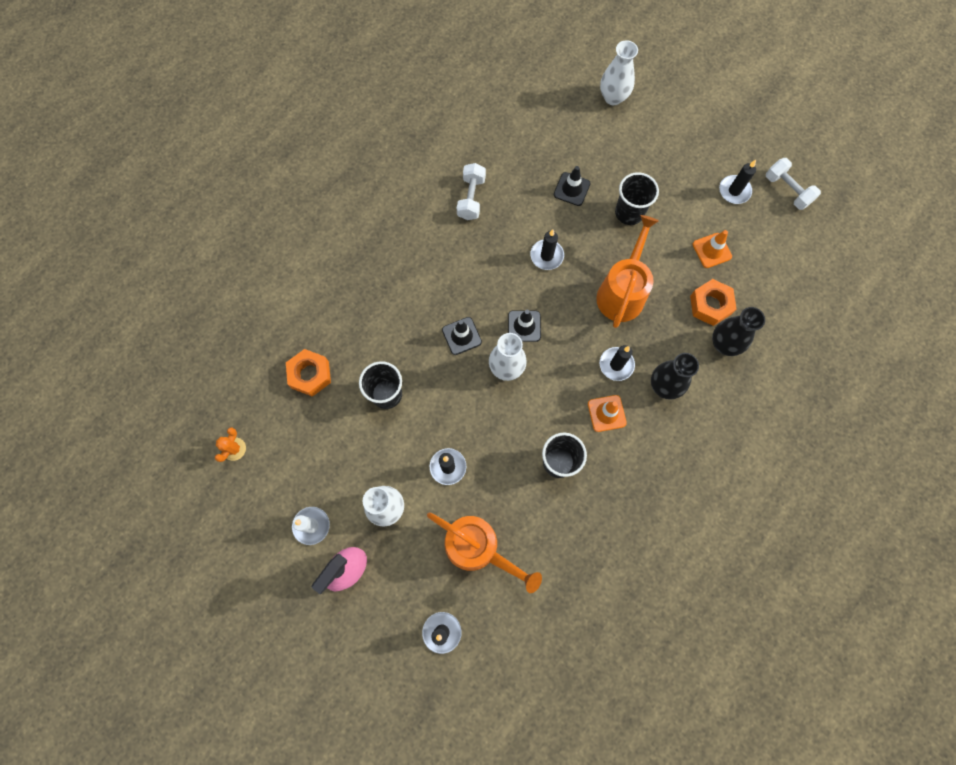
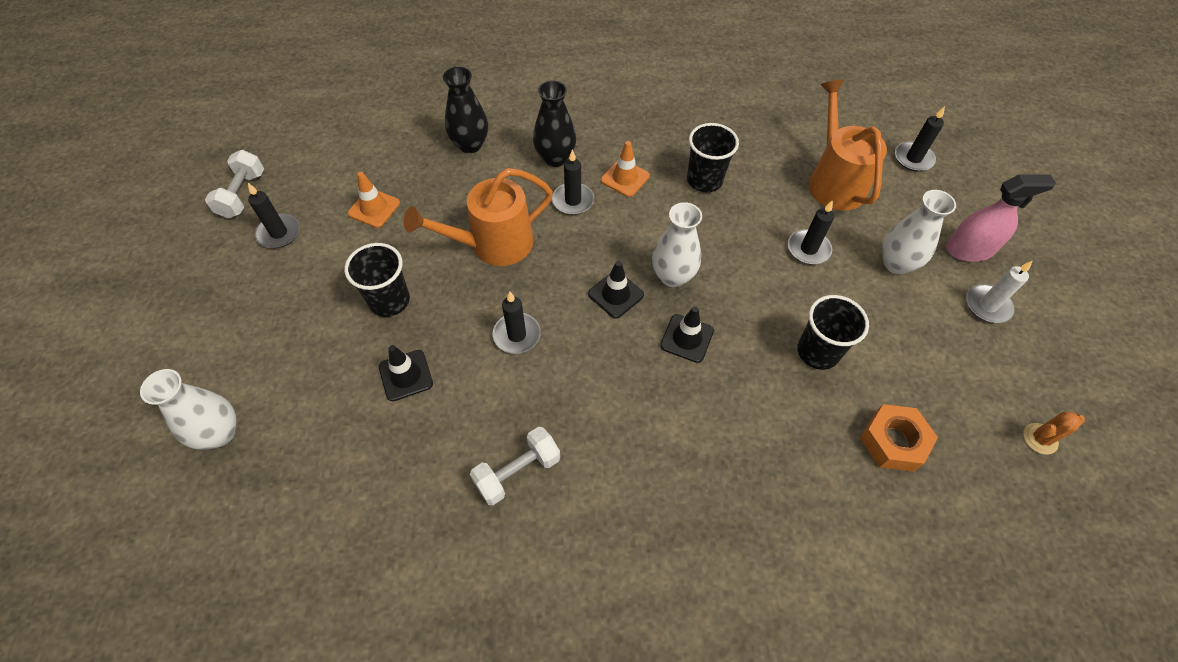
camera: 135 degrees left, 15 degrees down
(710, 305) = (439, 175): orange nut -> none

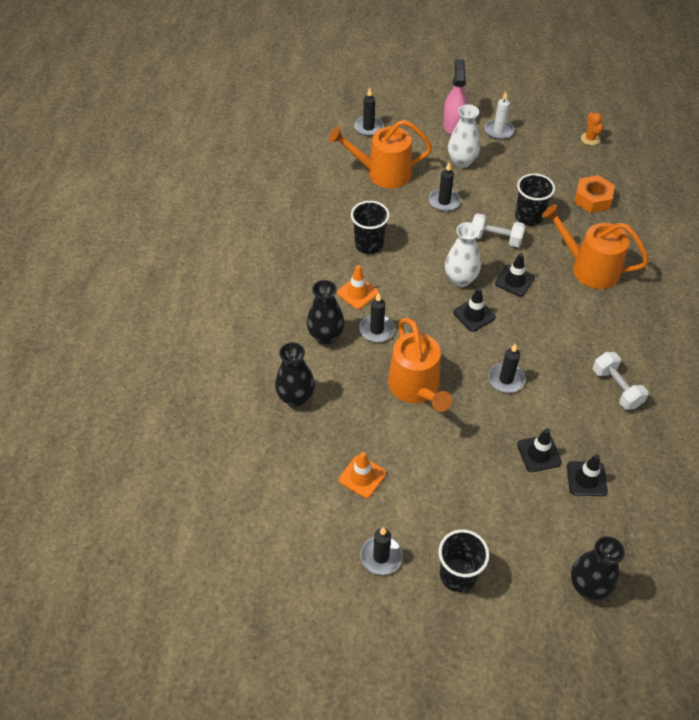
camera: 80 degrees left, 5 degrees down
(220, 433) = (588, 586): white vase -> black vase
(242, 195) = (325, 595): white dumbbell -> white dumbbell (495, 238)
(368, 431) = (586, 479): none -> black traffic cone
(389, 301) = (467, 464): black cup -> black cup (458, 575)
(739, 436) = (589, 268): none -> orange watering can

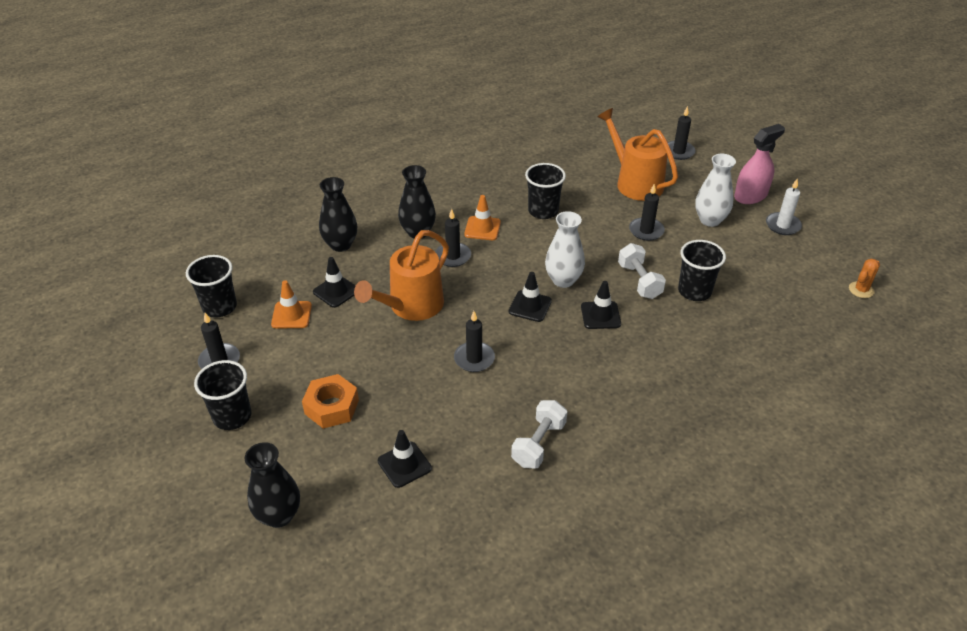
camera: 55 degrees right, 10 degrees down
(308, 527) = (219, 307): none -> black cup
(539, 453) = (406, 417): black traffic cone -> black traffic cone (336, 291)
(589, 268) = (677, 361): orange watering can -> none
(592, 199) = (776, 325): orange nut -> orange nut (332, 407)

